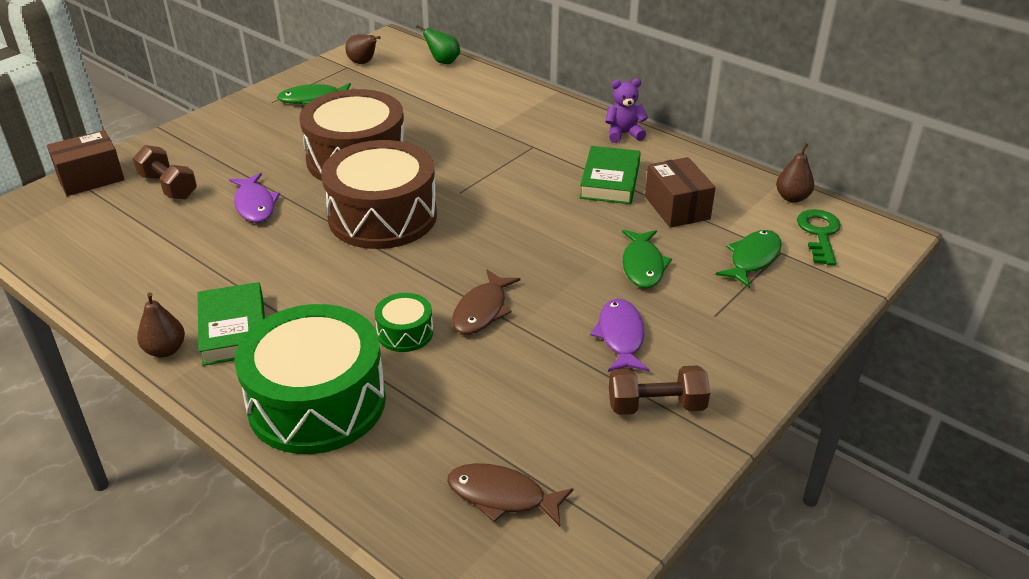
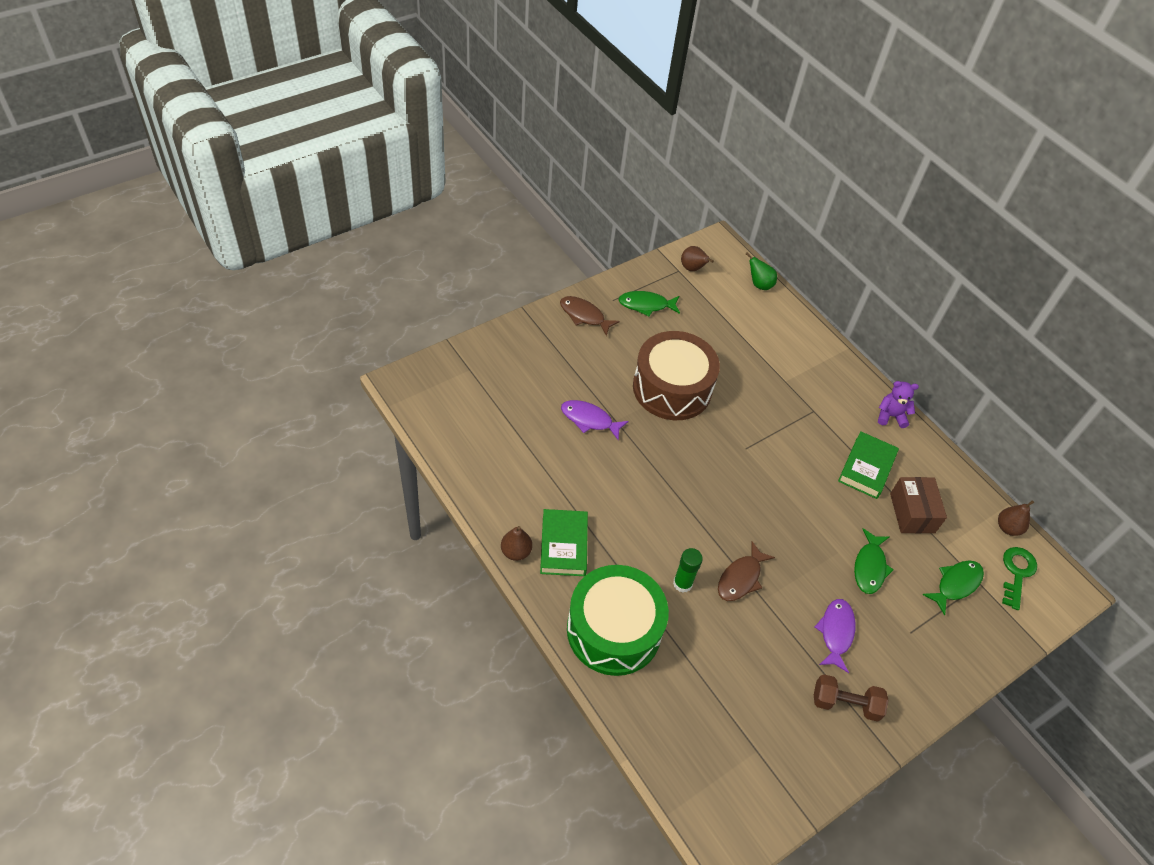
camera: 10 degrees right, 15 degrees up
(91, 178) = (470, 356): brown box -> none
(168, 186) = (527, 381): brown dumbbell -> none
(255, 205) = (589, 420): purple fish -> purple fish turned 120 degrees clockwise
(382, 216) = (683, 459): brown drum -> none
(405, 333) = (682, 583): green drum -> green glue stick
(502, 496) = (724, 747): brown fish -> brown fish (584, 316)

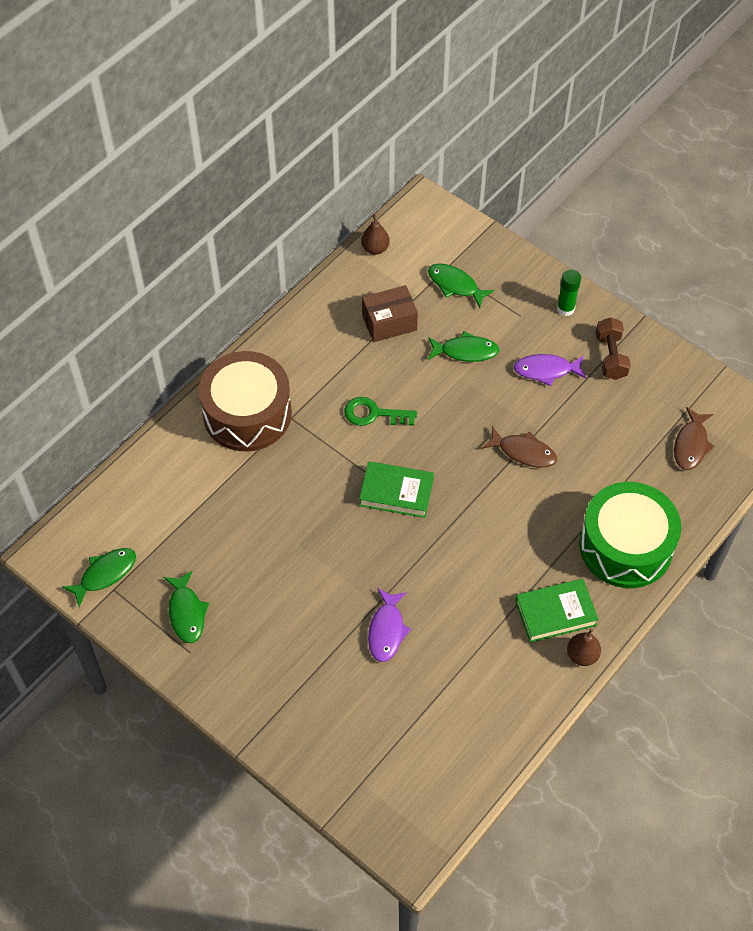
camera: 100 degrees left, 5 degrees up
(584, 316) = (228, 678): brown fish -> brown fish (691, 445)
(672, 388) = (309, 557): brown drum -> brown drum (247, 413)
(682, 583) = (551, 499): green glue stick -> green glue stick (565, 308)
(692, 269) = (105, 574): brown pear -> green fish
(759, 284) = (111, 497): green pear -> none
(866, 468) = (349, 364): green book -> green book (396, 492)
(891, 416) = (272, 349): purple teddy bear -> none
(1017, 573) = (423, 241): green key -> green key (374, 414)

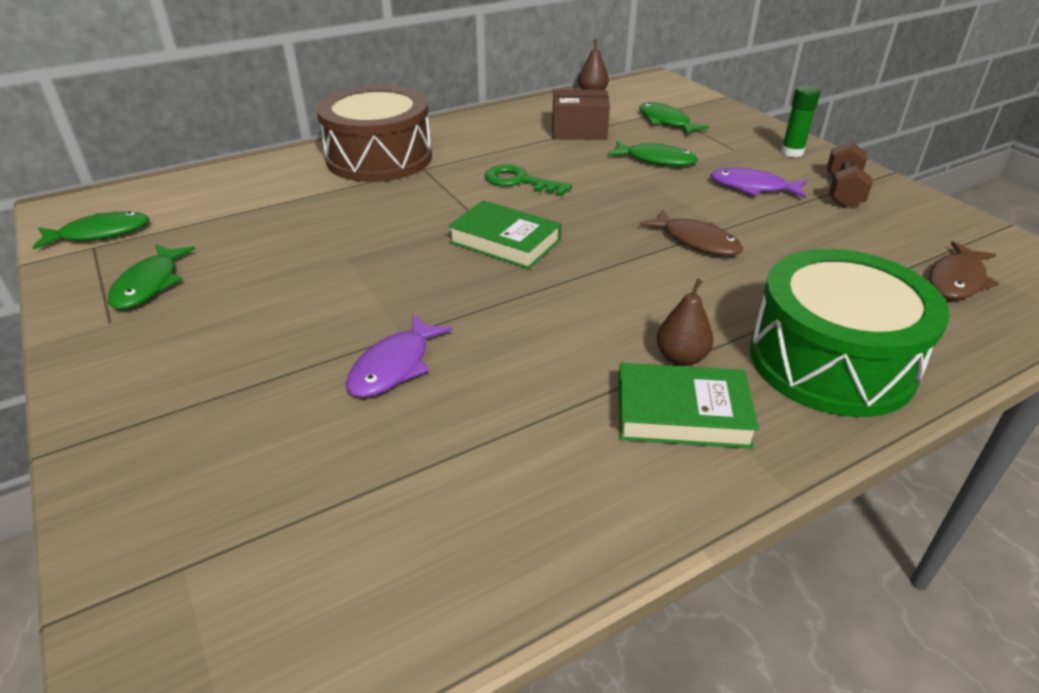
camera: 20 degrees right, 20 degrees down
(582, 655) = (712, 484): brown pear -> brown pear (681, 358)

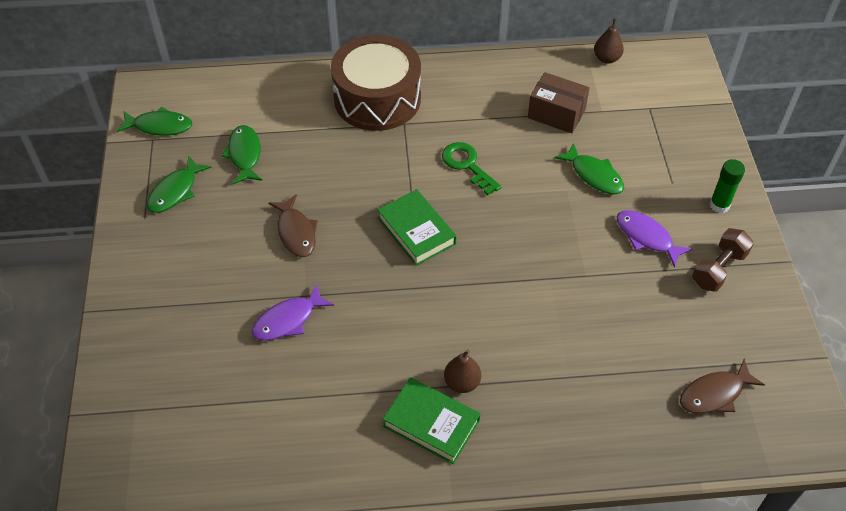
camera: 25 degrees right, 15 degrees up
(666, 122) = (642, 124): green fish -> green fish (244, 154)
(696, 241) = (553, 282): brown fish -> brown fish (296, 232)
(831, 361) = (555, 424): green drum -> none

